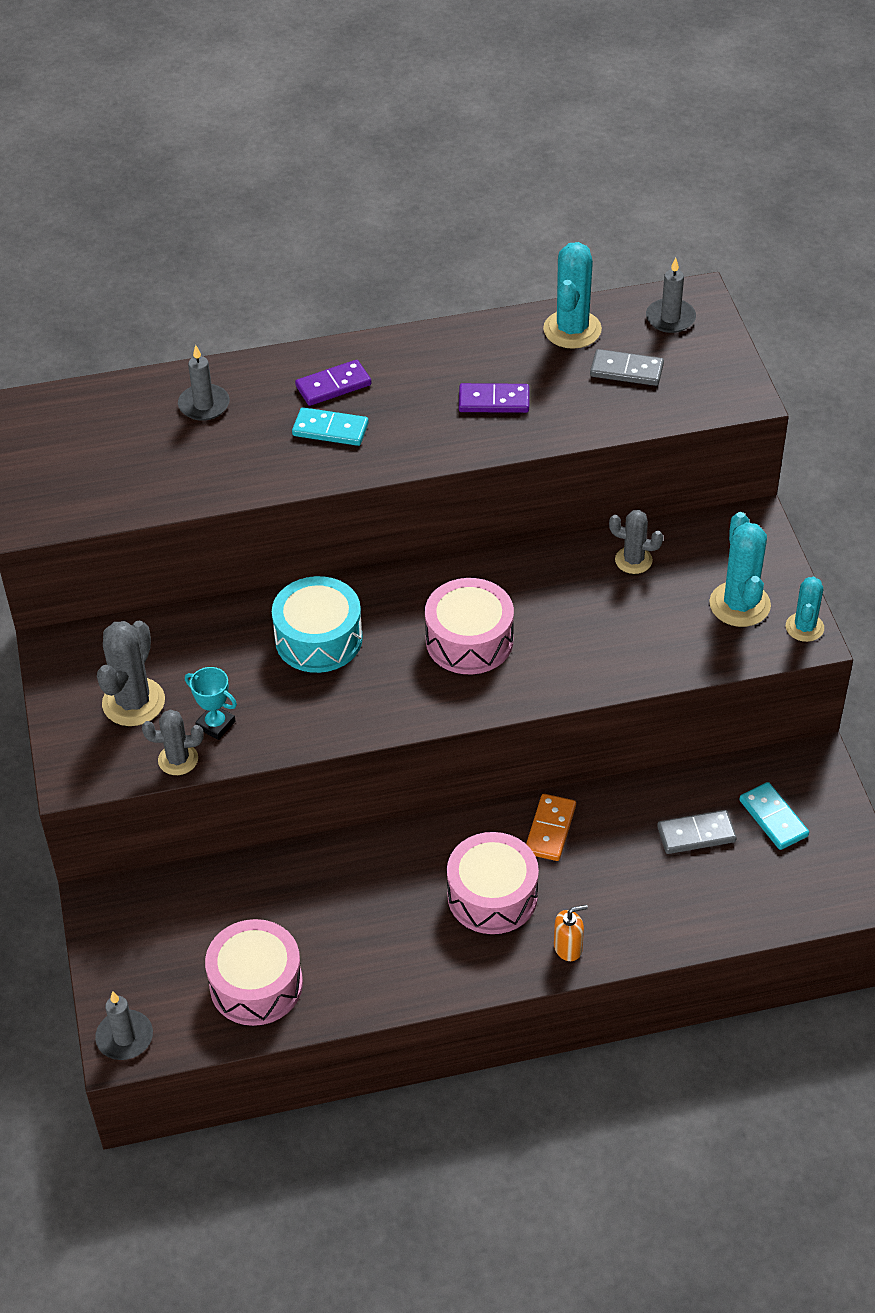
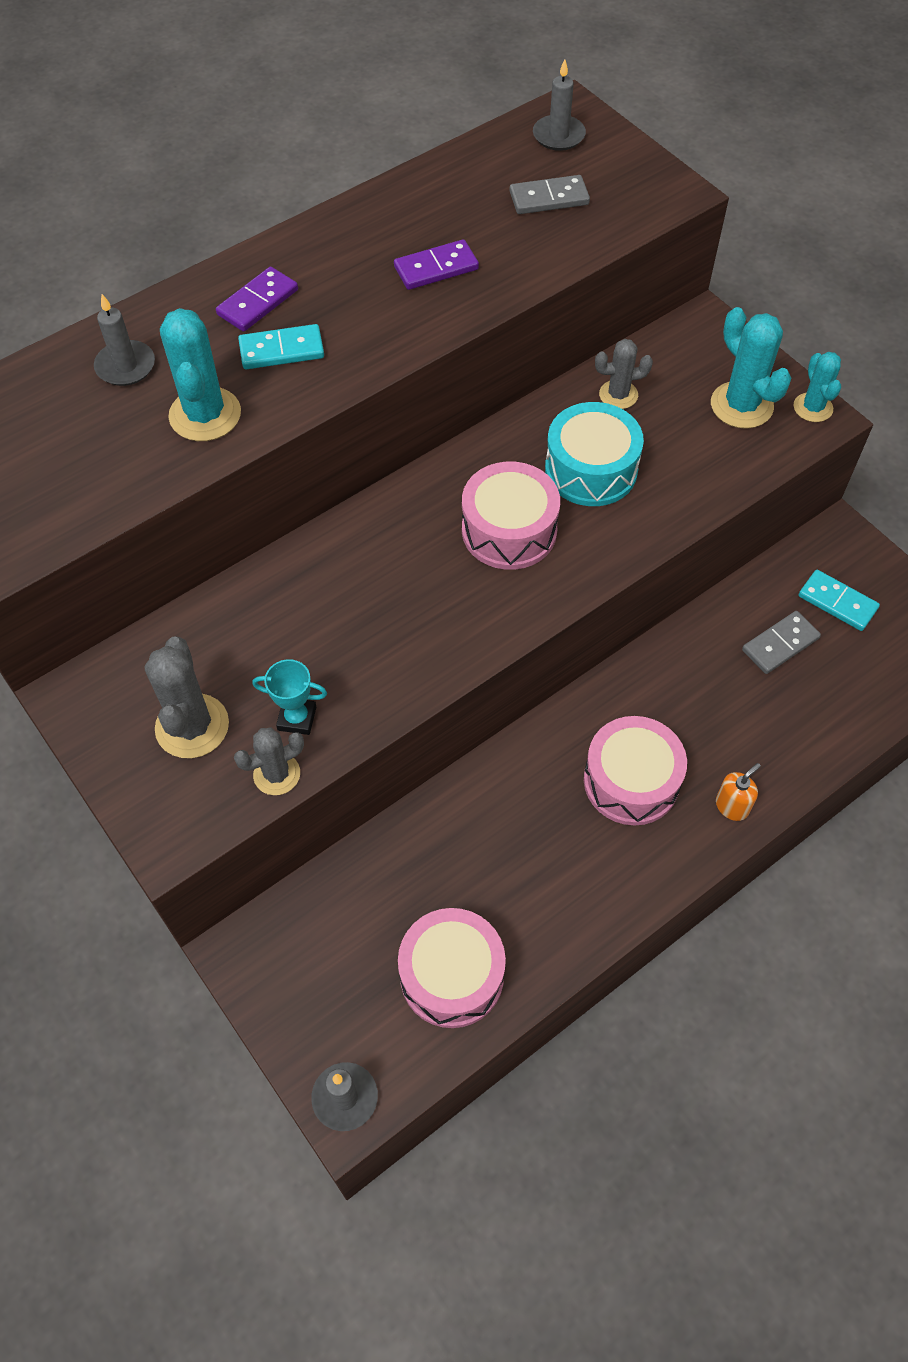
camera: 25 degrees left, 10 degrees up
(318, 639) = (355, 582): turquoise drum -> turquoise drum (591, 469)
(550, 829) = (646, 691): orange domino -> none
(572, 330) = (470, 173): turquoise cactus -> turquoise cactus (205, 415)

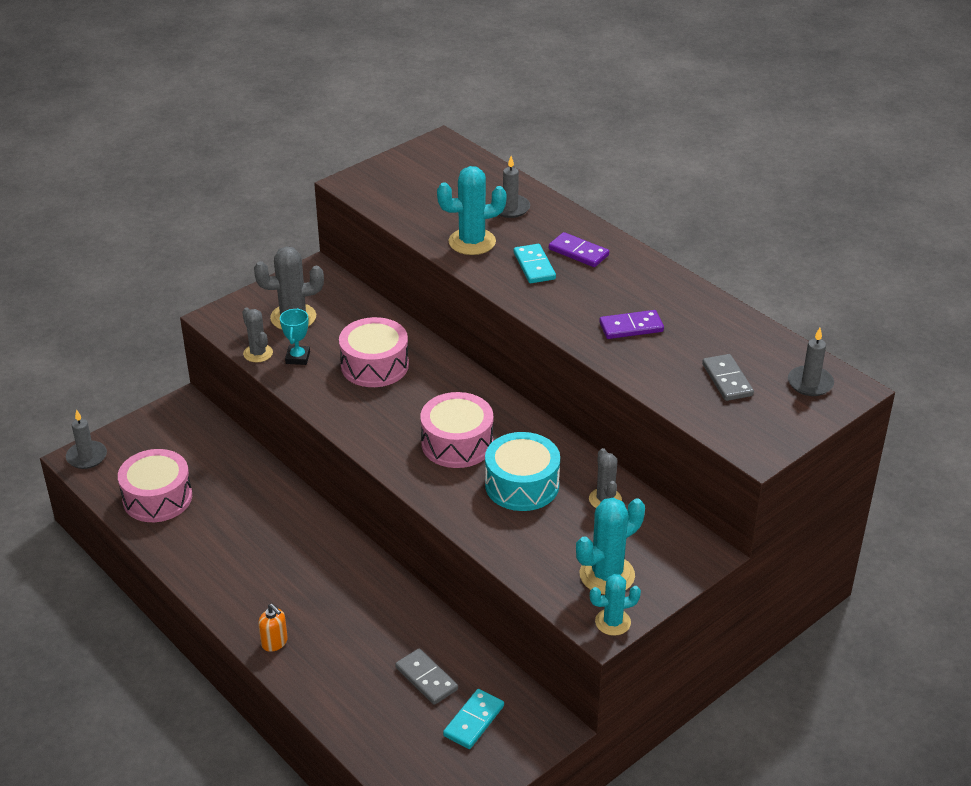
camera: 85 degrees right, 20 degrees down
(436, 268) = (631, 327): purple domino -> purple domino turned 75 degrees counterclockwise
(631, 781) = (298, 584): pink drum -> pink drum (374, 365)

